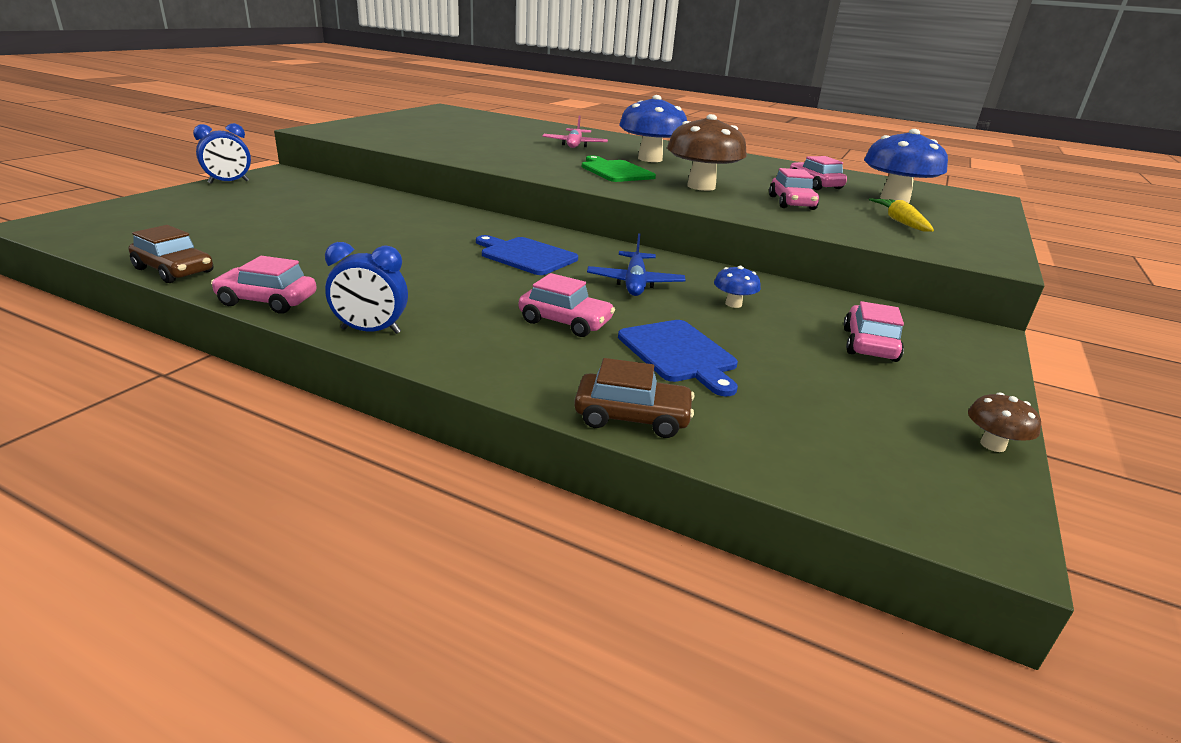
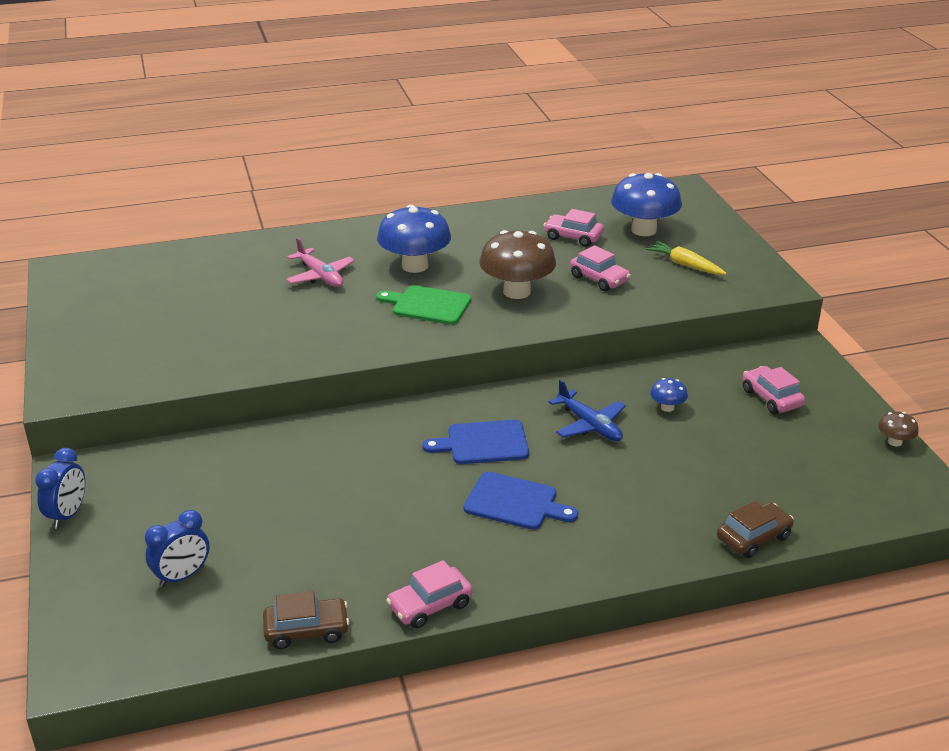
camera: 40 degrees left, 5 degrees up
(371, 331) = (537, 580): blue clock -> blue clock (182, 576)
(565, 322) = (615, 491): pink car -> none
(679, 353) = (705, 474): blue cutting board -> blue cutting board (515, 502)

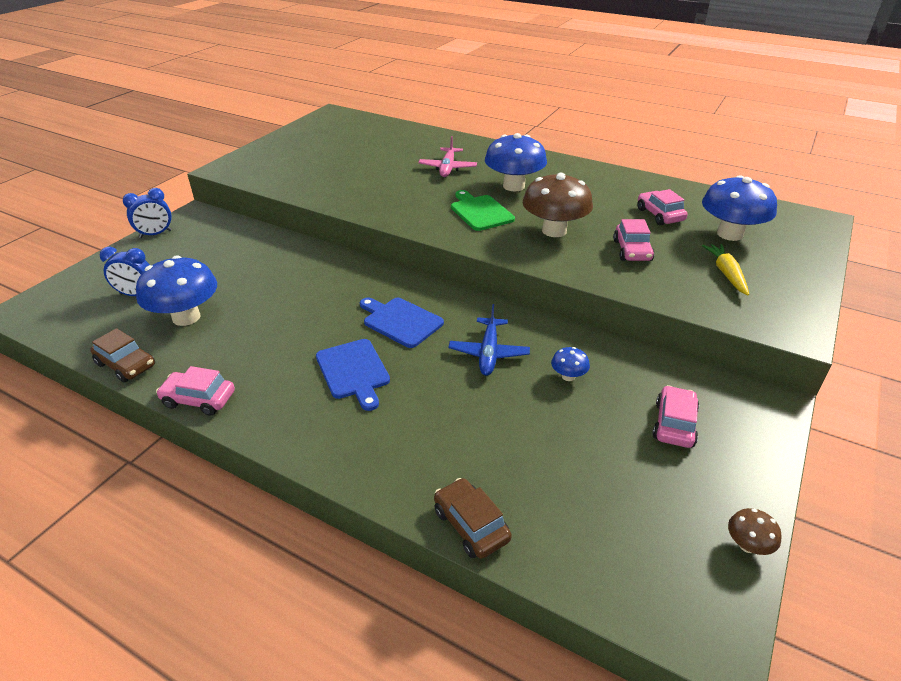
camera: 45 degrees right, 5 degrees up
(281, 560) = (186, 317): none -> blue mushroom
(753, 537) = (471, 525): brown car -> brown car turned 135 degrees counterclockwise

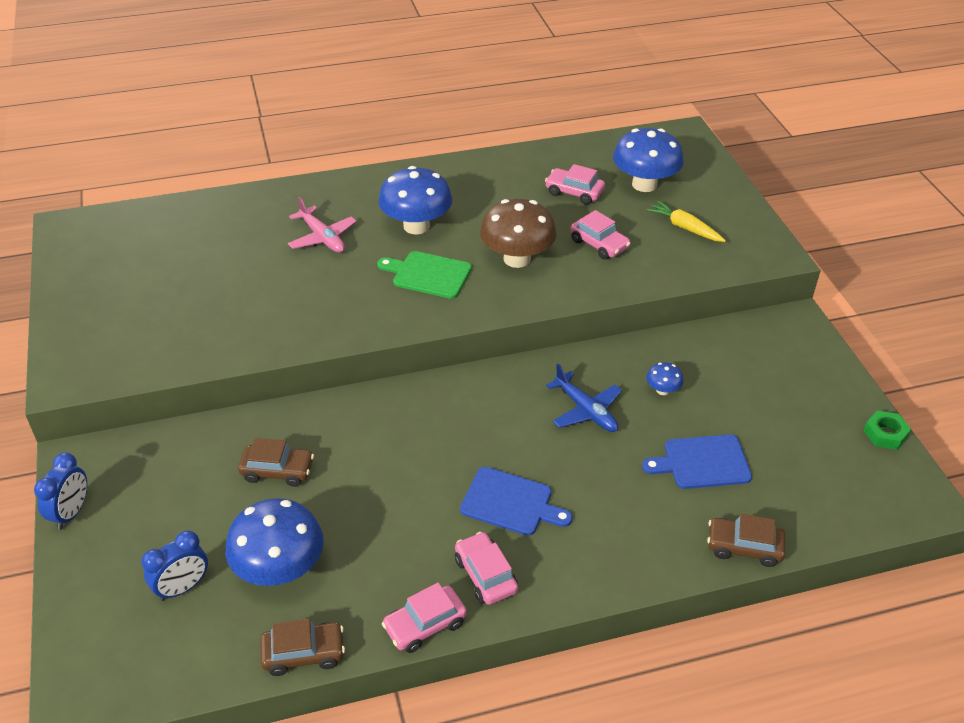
camera: 45 degrees left, 5 degrees up
(264, 272) = (277, 470): none -> brown car
(400, 321) = (481, 431): blue cutting board -> blue cutting board (702, 462)
(674, 424) = (765, 380): pink car -> pink car (485, 575)
(747, 545) = (885, 434): brown mushroom -> green nut

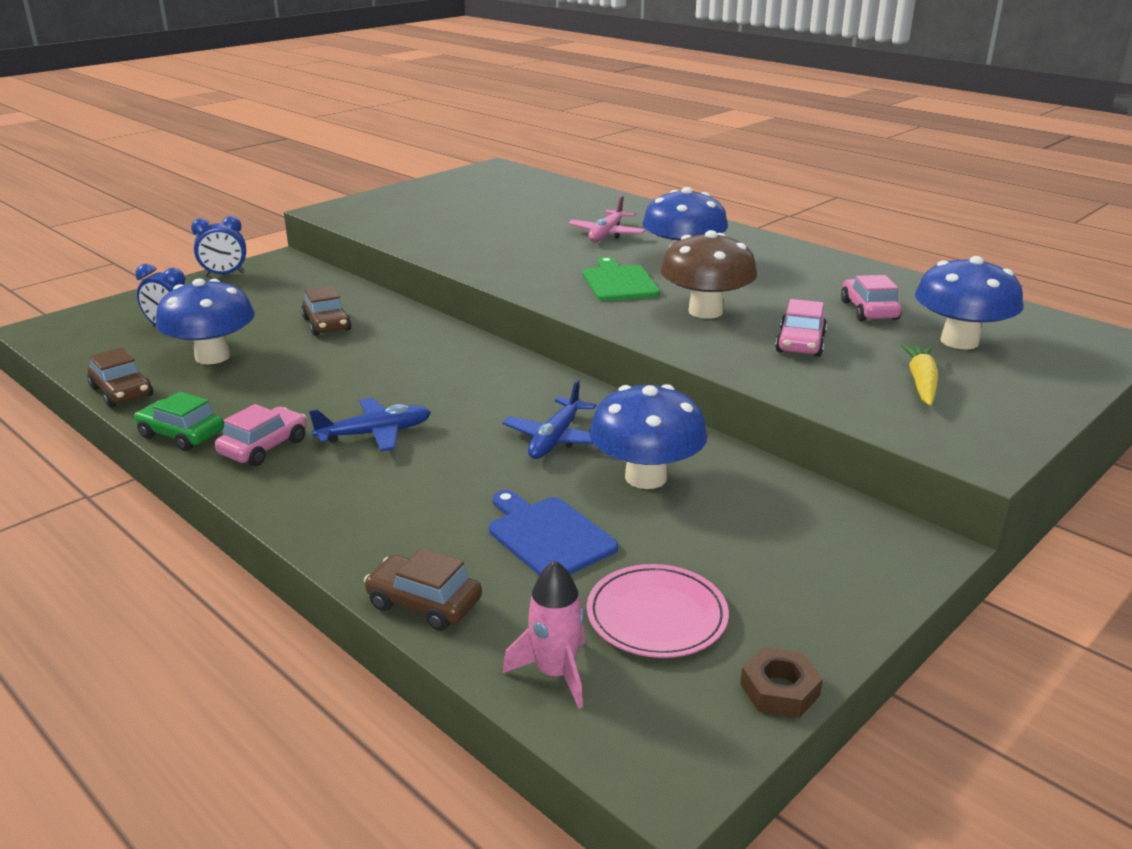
camera: 60 degrees right, 15 degrees down
(425, 625) = (181, 435): pink car -> green car
(510, 502) = (375, 434): blue cutting board -> blue plane
(662, 390) = (646, 477): blue mushroom -> blue mushroom, size x2.21
(744, 547) = (424, 603): brown car -> brown car turned 45 degrees counterclockwise
(805, 450) = (656, 615): none -> pink plate
(835, 513) = (555, 673): none -> pink rocket
(885, 434) = (779, 690): green nut -> brown nut

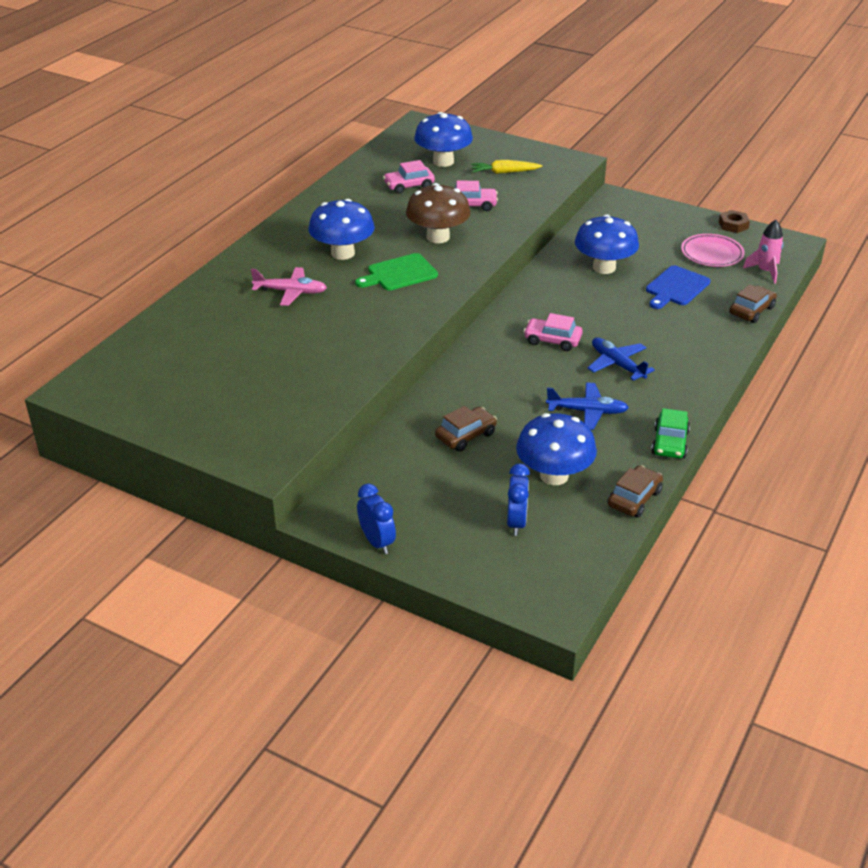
camera: 105 degrees left, 10 degrees up
(264, 447) = (660, 402): pink car -> pink car (552, 340)
(424, 603) = (751, 310): brown car -> brown car turned 150 degrees counterclockwise
(555, 439) = (582, 300): blue plane -> blue plane (587, 411)

